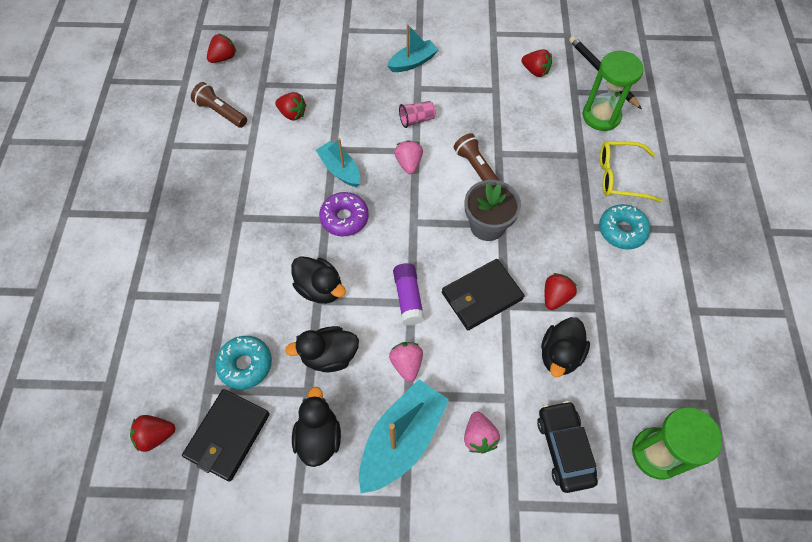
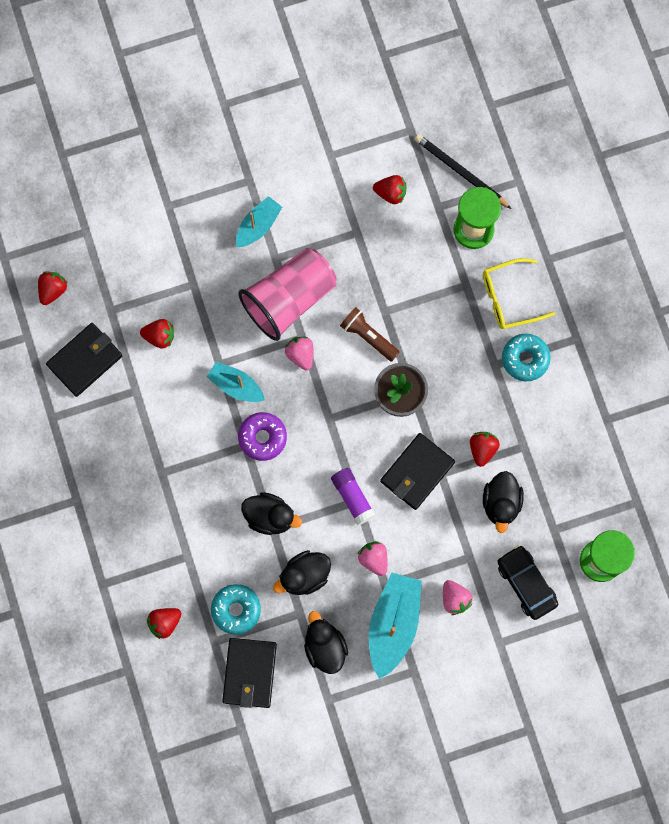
camera: 20 degrees left, 15 degrees up
(156, 435) = (190, 695): red strawberry -> red strawberry (164, 622)
(221, 112) = (85, 360): brown flashlight -> black wallet
(416, 120) = (289, 299): pink cup -> pink cup, size x2.48

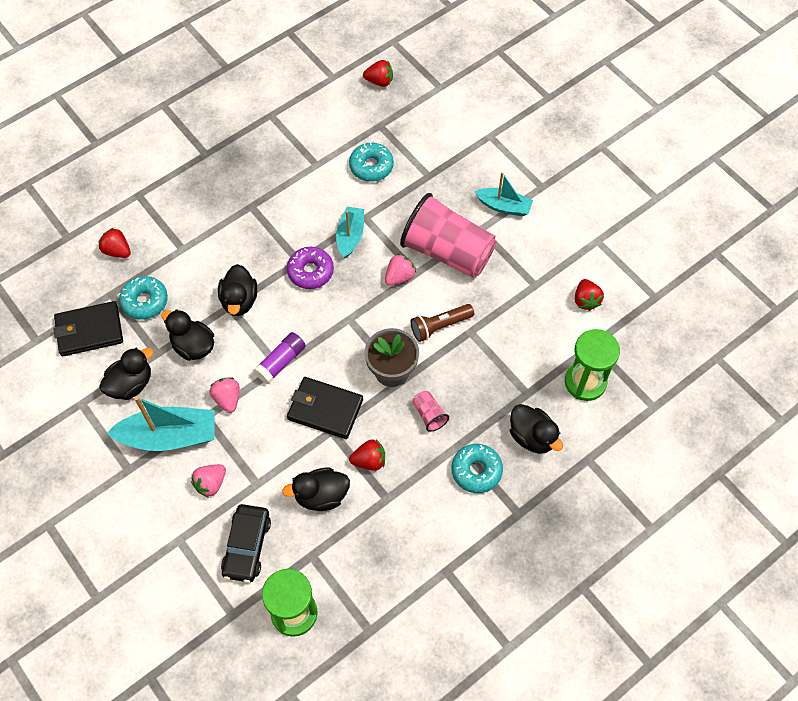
camera: 70 degrees right, 15 degrees down
(85, 360) = (328, 121): black wallet -> none
(159, 336) = (371, 166): red strawberry -> turquoise donut
(368, 336) = (440, 326): brown flashlight -> brown flashlight turned 135 degrees counterclockwise
(374, 559) = (227, 399): pink strawberry -> pink strawberry turned 60 degrees counterclockwise
(456, 380) = (429, 415): none -> pink cup
(460, 172) = (636, 352): black pencil -> none
(510, 298) = (532, 437): yellow glasses -> black duck
(526, 583) = (247, 546): black car -> black car turned 150 degrees clockwise

